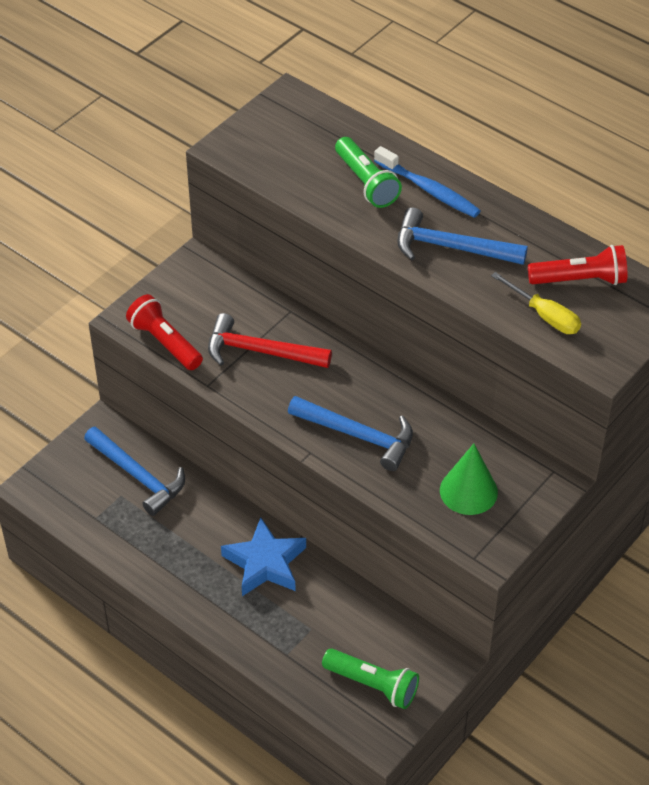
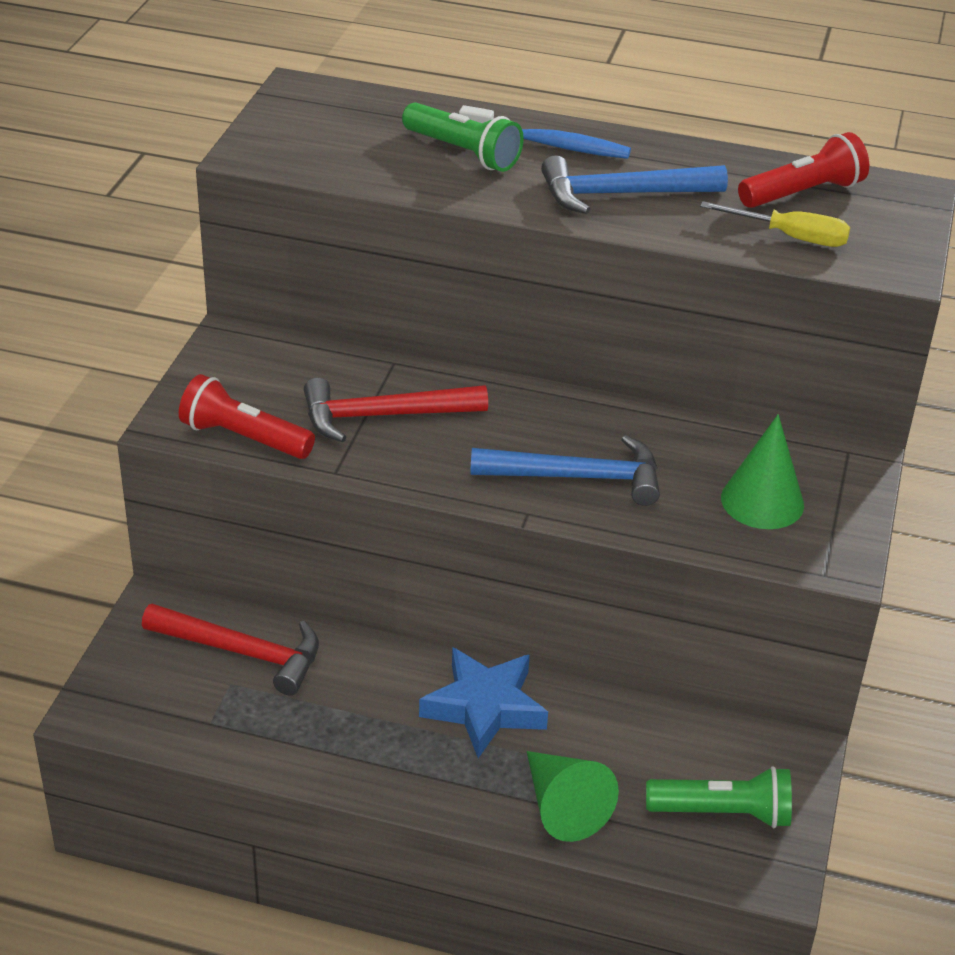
camera: 25 degrees left, 10 degrees down
(138, 476) = (243, 652): blue hammer -> red hammer
(276, 645) = (563, 806): none -> green cone

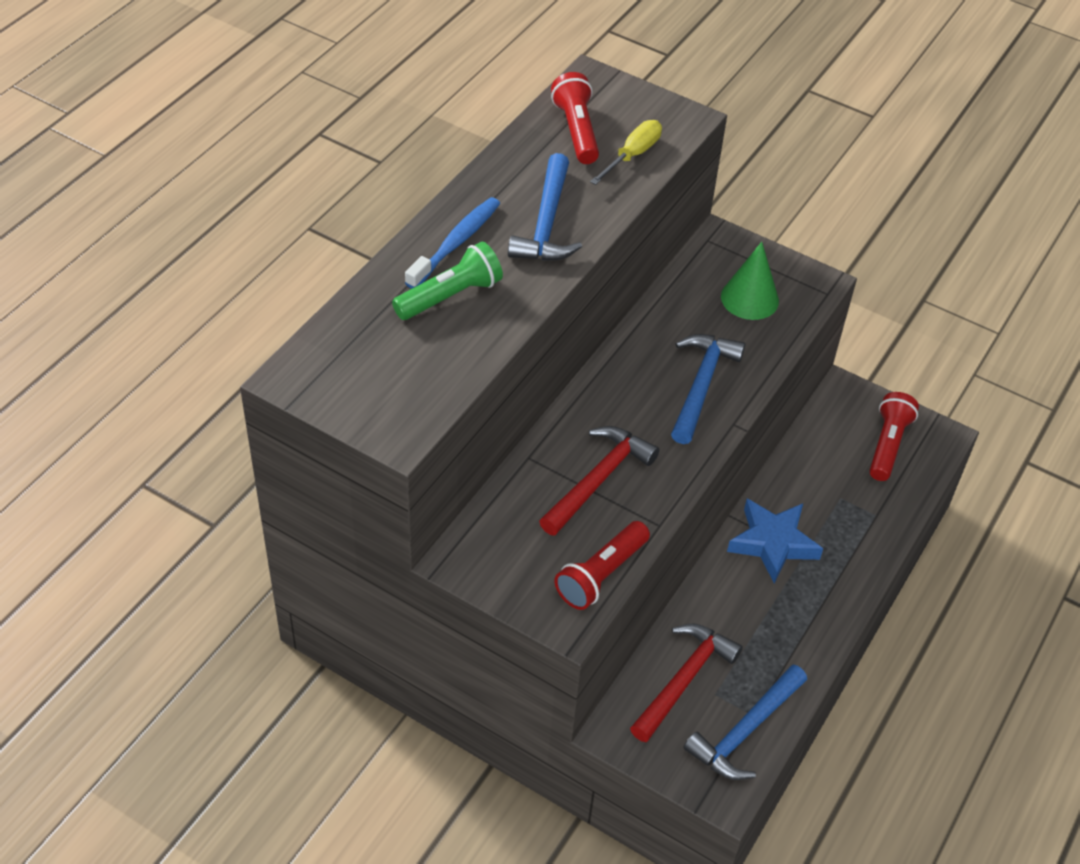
camera: 75 degrees left, 10 degrees up
(183, 717) = (745, 731): none -> blue hammer
(383, 416) = (598, 479): red hammer -> red hammer turned 150 degrees counterclockwise
(563, 806) = (869, 524): green cone -> none
(723, 813) = (888, 445): green flashlight -> red flashlight

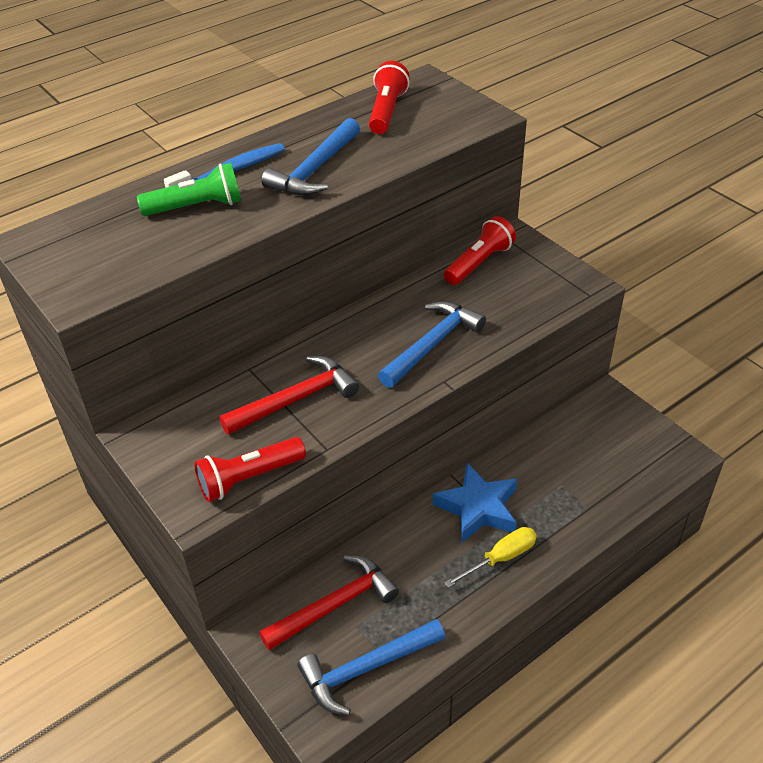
camera: 25 degrees right, 5 degrees down
(632, 155) = (422, 134): yellow screwdriver -> yellow screwdriver (500, 558)
(749, 298) = (515, 286): green cone -> none
(888, 445) = (628, 450): red flashlight -> red flashlight (479, 263)

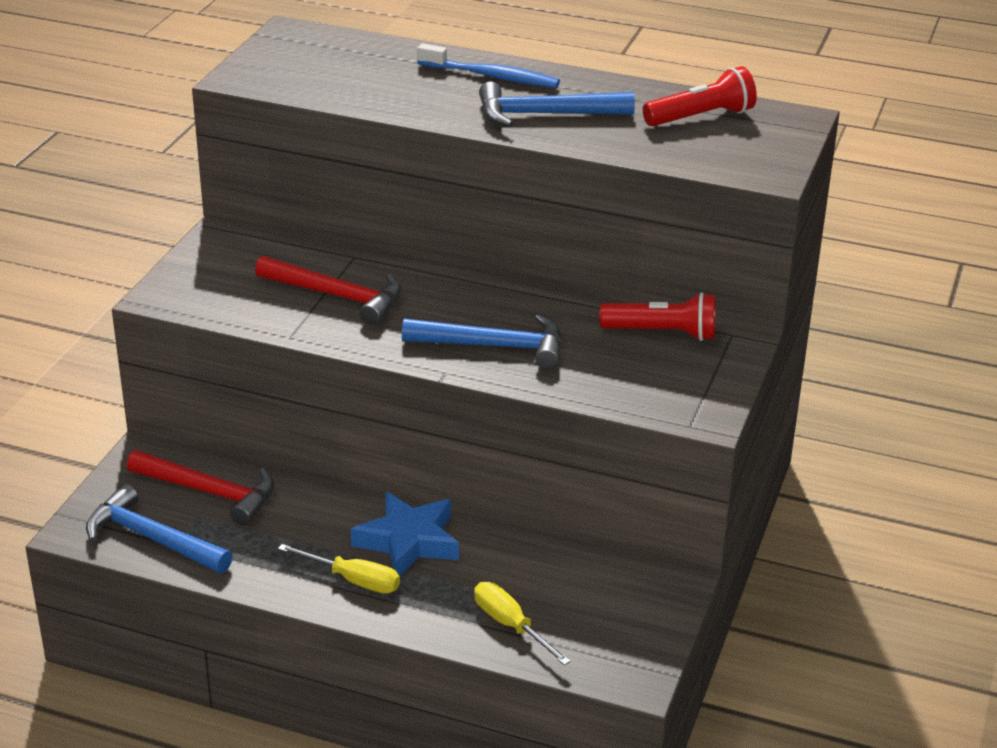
camera: 55 degrees right, 10 degrees down
(197, 207) = (417, 81): green flashlight -> none
(249, 478) = (217, 308): red flashlight -> none
(600, 493) = (510, 625): none -> yellow screwdriver

